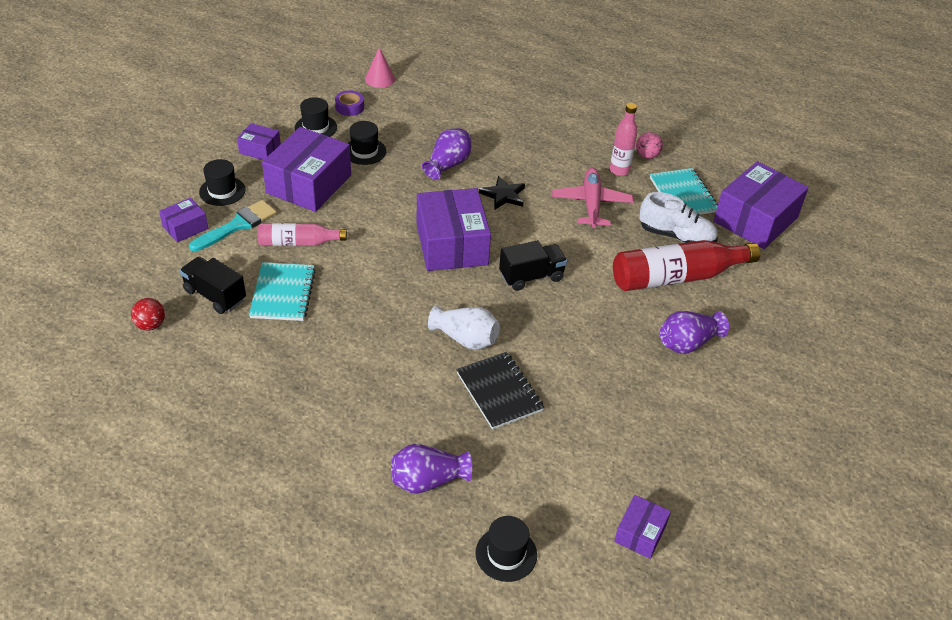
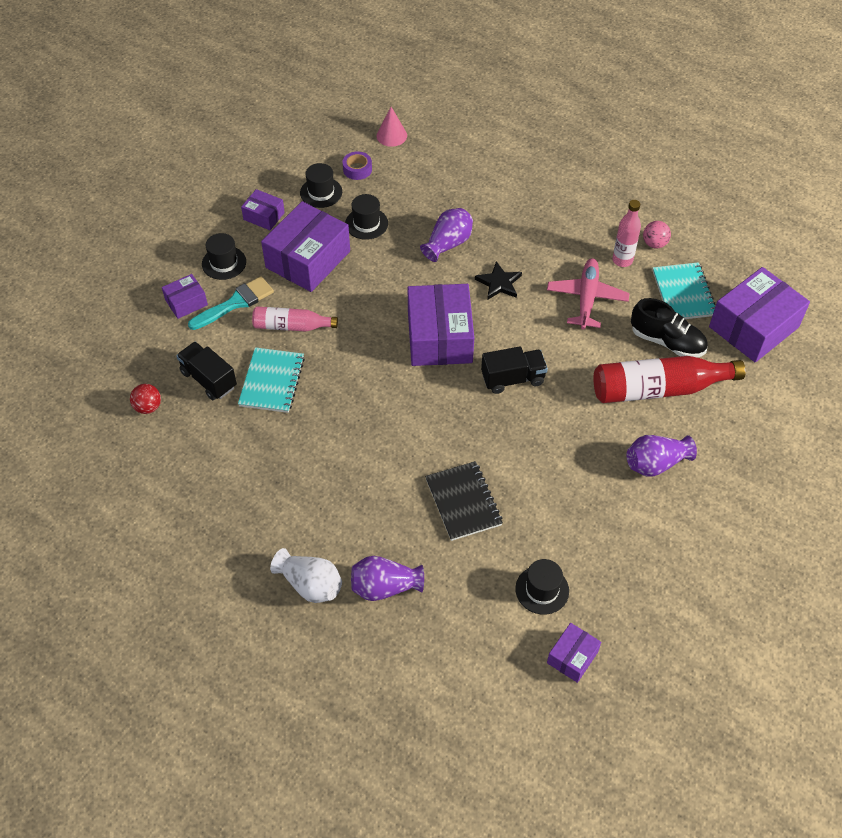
camera: 10 degrees right, 10 degrees up
(465, 339) = (439, 443): white vase -> white vase (310, 584)
(506, 554) = (446, 665): black hat -> black hat (542, 590)
(676, 236) = (667, 342): white shoe -> black shoe

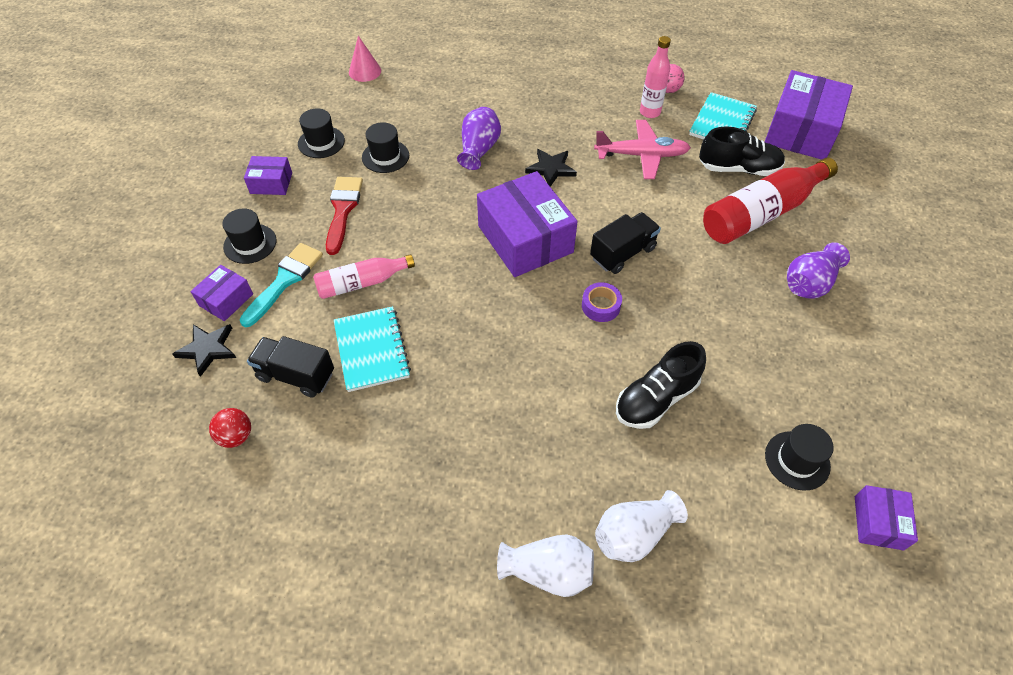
camera: 25 degrees left, 0 degrees up
(157, 336) = (208, 349): none -> black star
(308, 259) = (343, 210): purple box -> red brush
(357, 169) = (347, 110): purple tape -> purple tape (600, 306)
(385, 587) = (634, 534): purple vase -> white vase
(463, 502) = (656, 399): black notebook -> black shoe
(587, 298) = (641, 155): pink plane -> pink plane turned 105 degrees clockwise
(683, 293) = (722, 123): turquoise notebook -> turquoise notebook turned 60 degrees clockwise

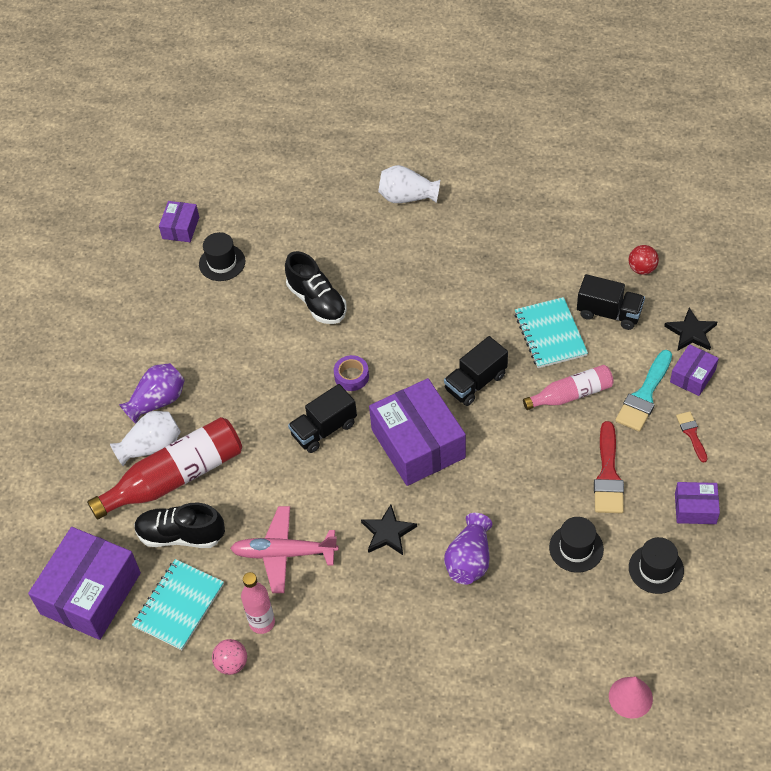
camera: 175 degrees left, 0 degrees up
(250, 244) = (691, 434): black hat -> red brush
(463, 297) = (475, 382): none -> black truck
(634, 534) = (348, 217): white vase -> white vase (151, 447)
(656, 399) = (317, 301): black shoe -> black shoe turned 90 degrees clockwise

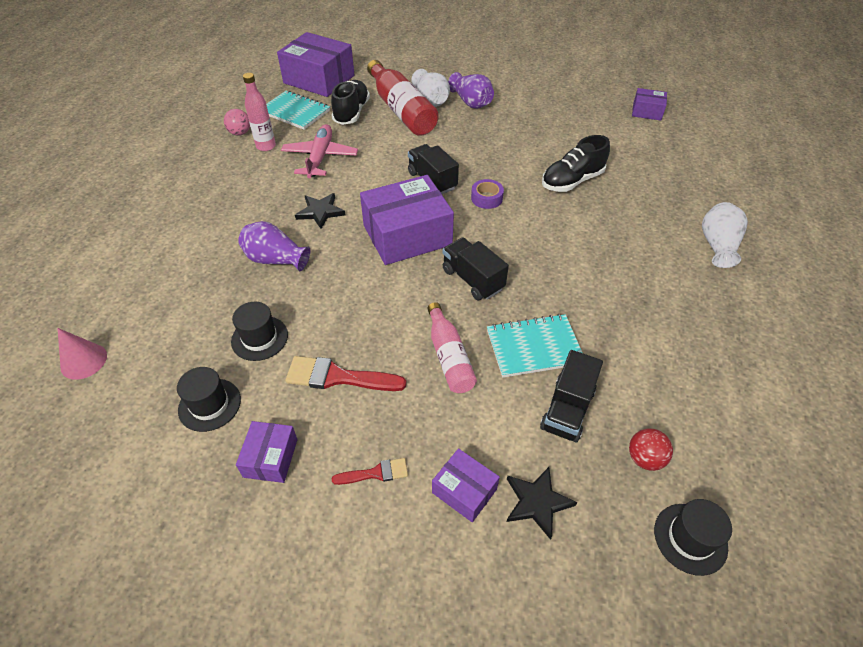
camera: 90 degrees right, 5 degrees down
(222, 263) = (611, 131): black hat -> black hat (690, 538)
(644, 395) = (439, 429): turquoise brush -> none

